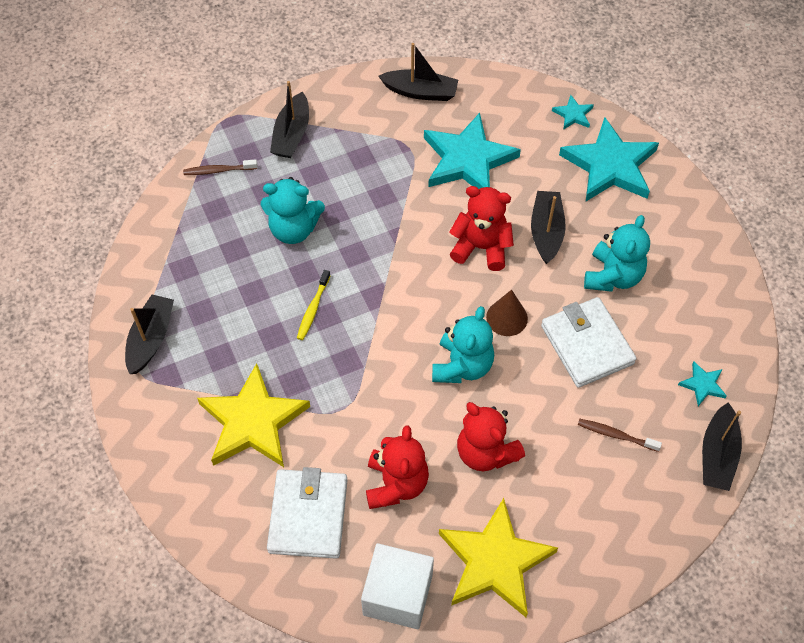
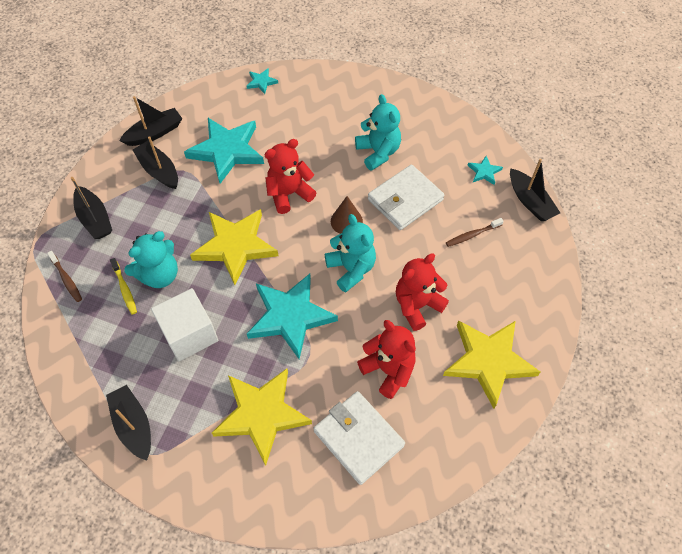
camera: 45 degrees left, 0 degrees up
(219, 170) = (66, 279): brown toothbrush -> brown toothbrush turned 75 degrees counterclockwise
(313, 308) = (225, 312): yellow toothbrush -> yellow toothbrush (124, 289)
(382, 257) = (235, 246): none -> yellow star
(397, 595) = (459, 432): white cube -> white cube (189, 334)
(485, 452) = (417, 305): red teddy bear -> red teddy bear turned 135 degrees clockwise
(546, 231) = (316, 156): black boat -> black boat (159, 170)
(587, 344) = (405, 200): white wallet -> white wallet turned 60 degrees counterclockwise
(610, 165) = (312, 95): turquoise star -> turquoise star (290, 316)

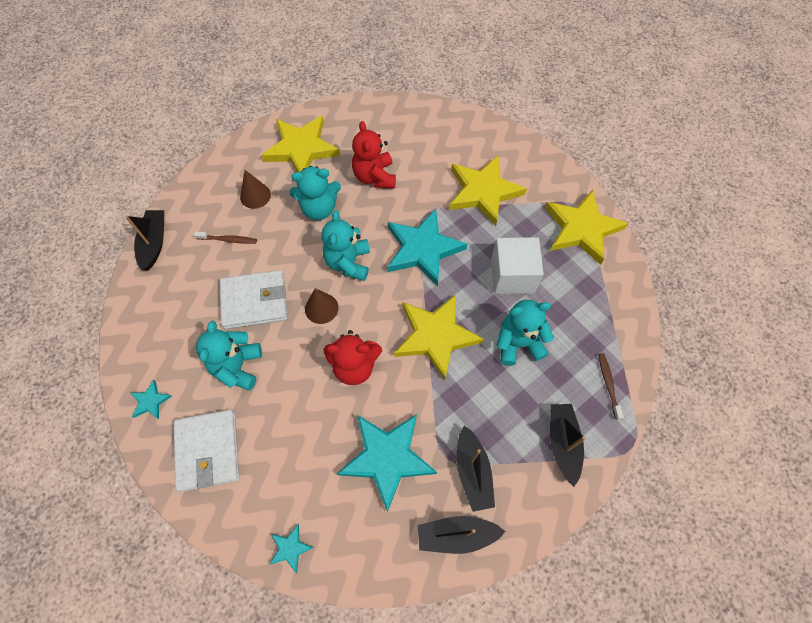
camera: 150 degrees left, 5 degrees up
(124, 289) = (555, 346): yellow toothbrush -> none
(133, 425) = (582, 229): black boat -> yellow star
(358, 438) = (424, 147): white wallet -> white wallet (208, 451)
(417, 305) = (319, 208): red teddy bear -> turquoise teddy bear
(484, 172) = (163, 291): turquoise star -> turquoise star (150, 401)
(487, 286) = (255, 195): none -> brown cone

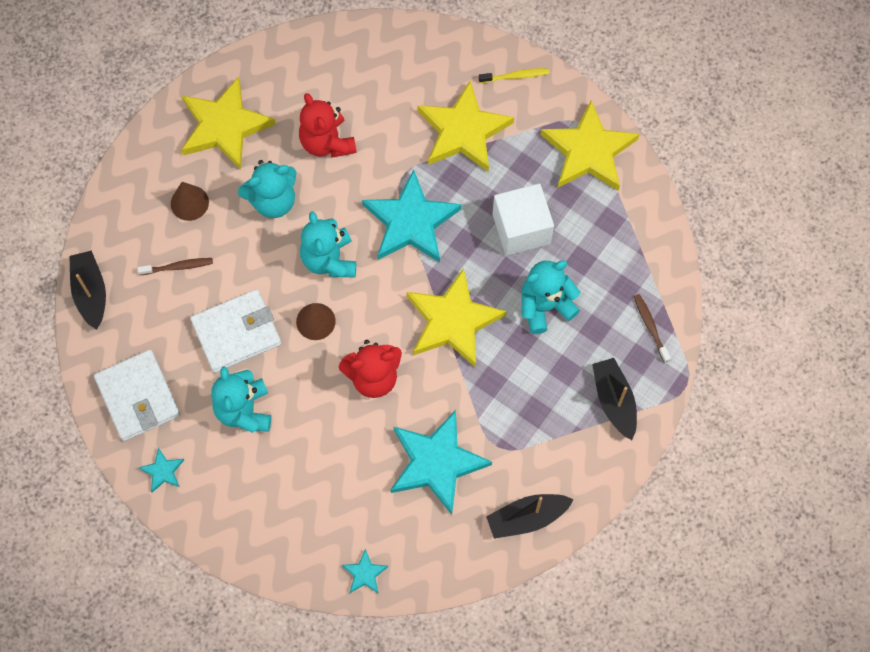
camera: 15 degrees left, 5 degrees up
(208, 451) = (245, 505): white wallet -> white wallet (138, 397)
(472, 472) = (528, 454): black boat -> none
(534, 162) = (515, 76): none -> yellow toothbrush

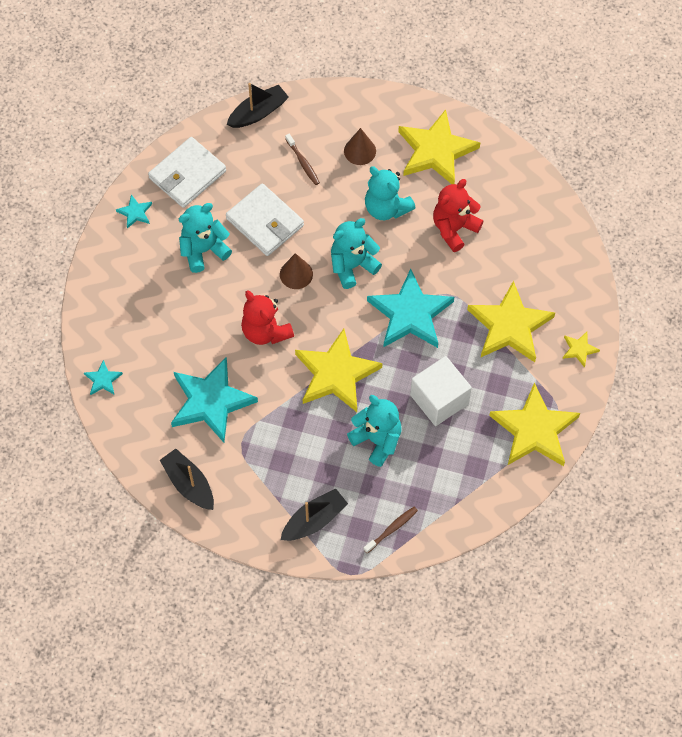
camera: 70 degrees right, 5 degrees down
(515, 76) = (579, 349): yellow toothbrush -> yellow star

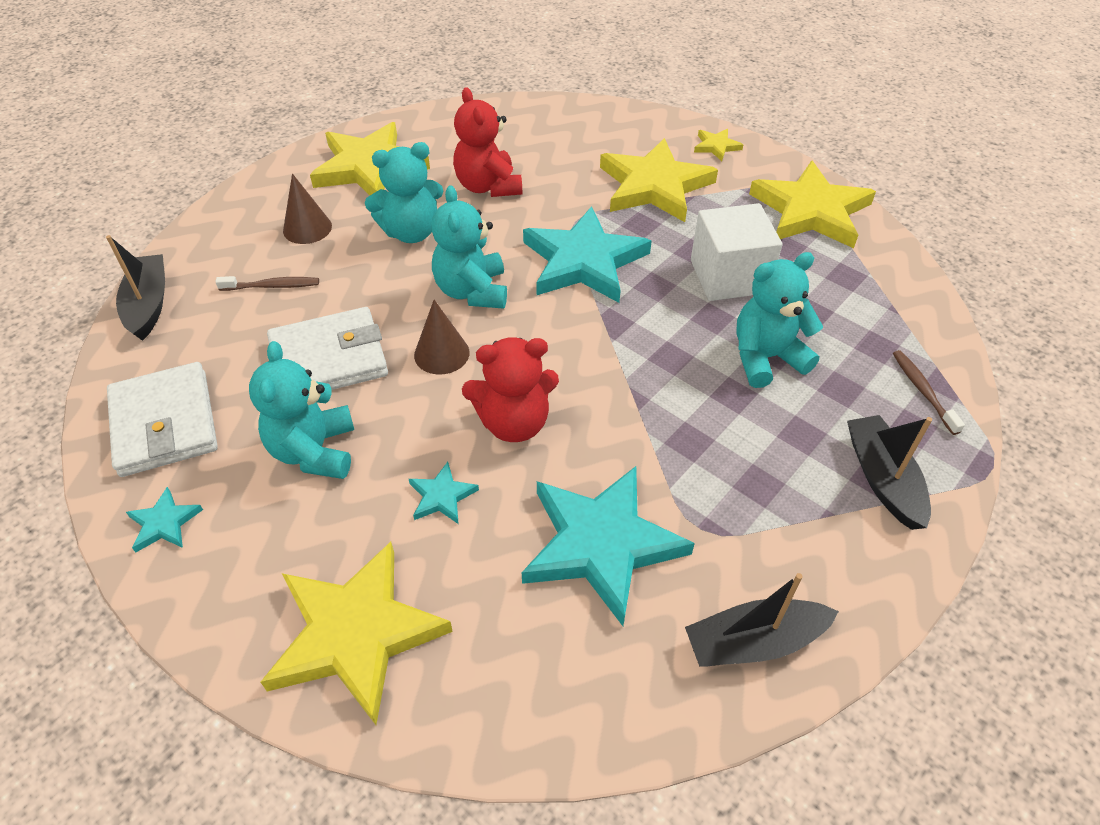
camera: 65 degrees left, 15 degrees down
(103, 380) = (460, 715): turquoise star -> turquoise star (442, 496)
(336, 374) = (634, 366): yellow star -> yellow star (356, 634)

